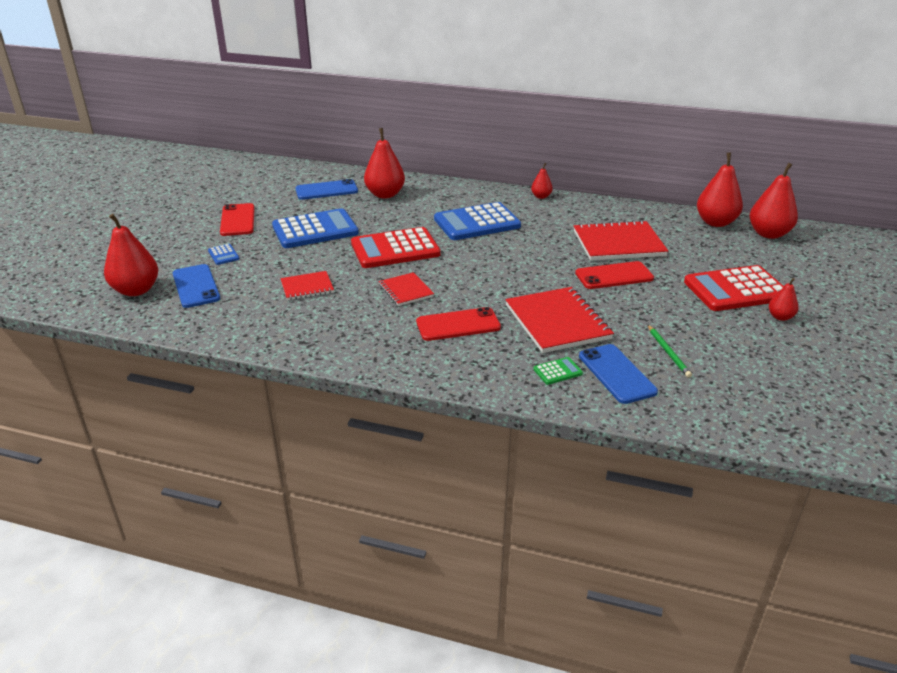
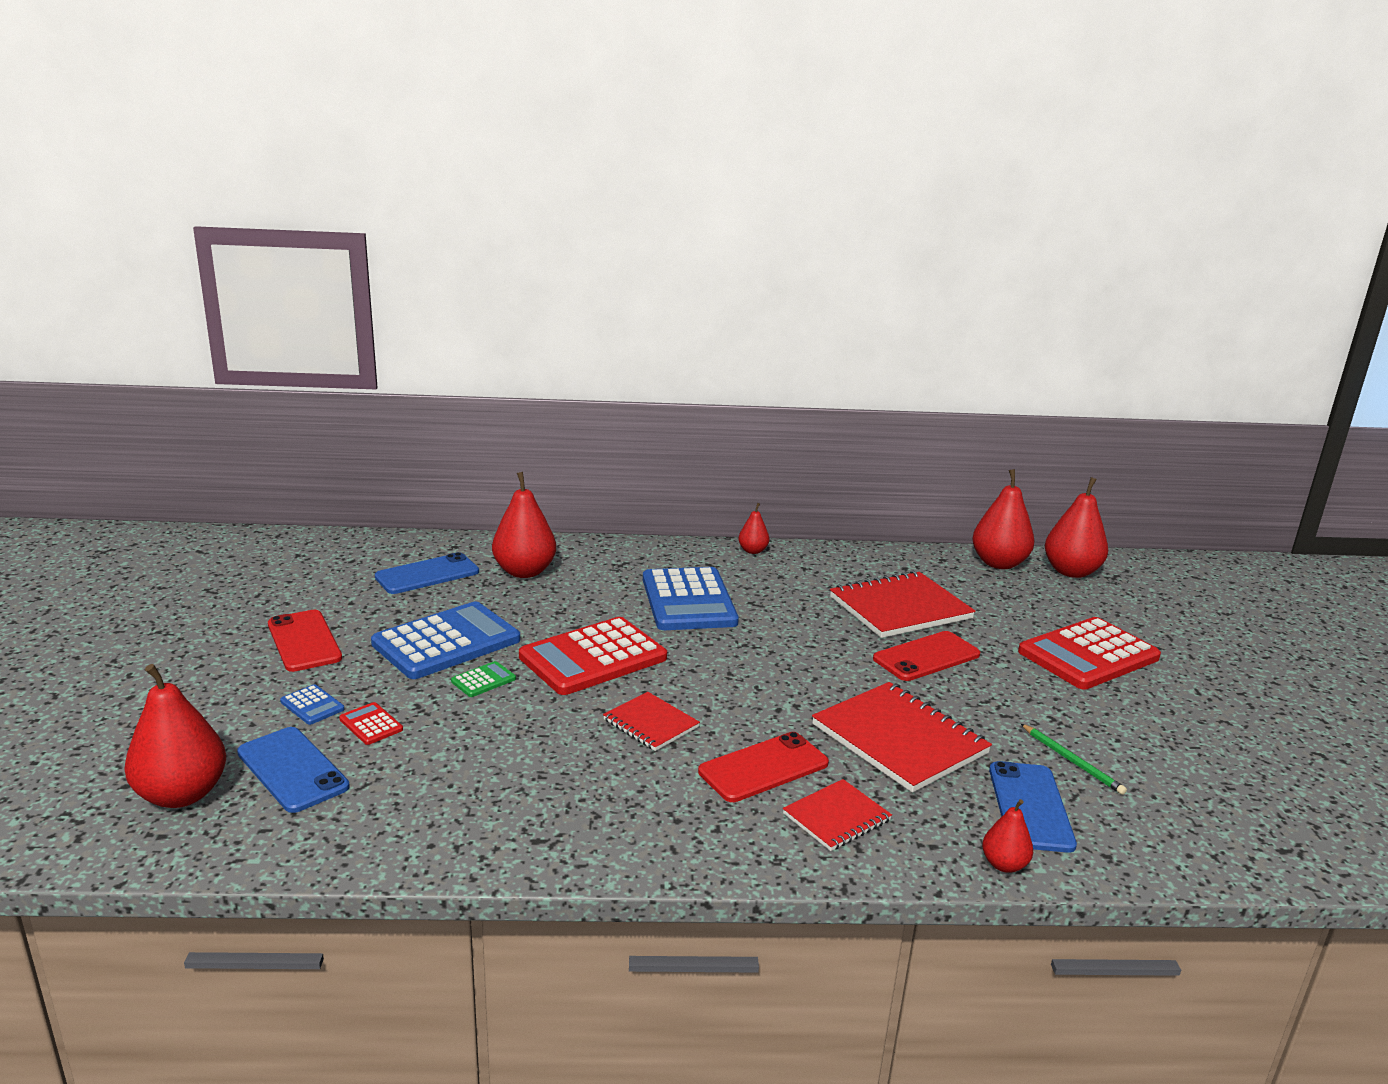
camera: 20 degrees left, 10 degrees down
(248, 269) = (371, 724): none -> red calculator
(307, 287) = (489, 741): red notebook -> red notebook (836, 817)
(477, 223) = (688, 600): blue calculator -> blue calculator turned 60 degrees counterclockwise
(557, 371) = (951, 818): green calculator -> green calculator (483, 680)
(616, 374) = (1030, 806): blue phone -> blue phone turned 45 degrees clockwise
(780, 317) = (1166, 686): red pear -> red pear (1004, 864)

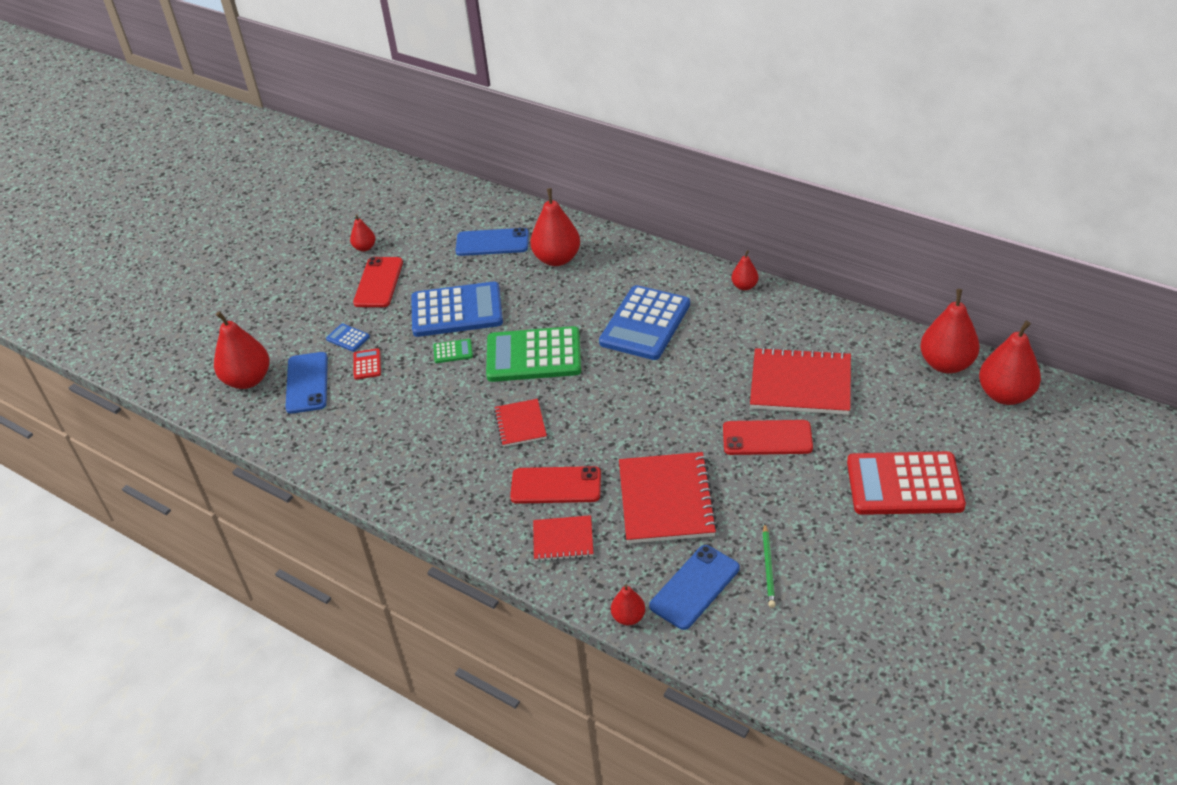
camera: 40 degrees right, 20 degrees up
(248, 613) = (364, 247): none -> red pear
(312, 705) = (348, 338): blue calculator -> blue calculator turned 135 degrees clockwise
(593, 657) = (533, 356): red calculator -> green calculator

